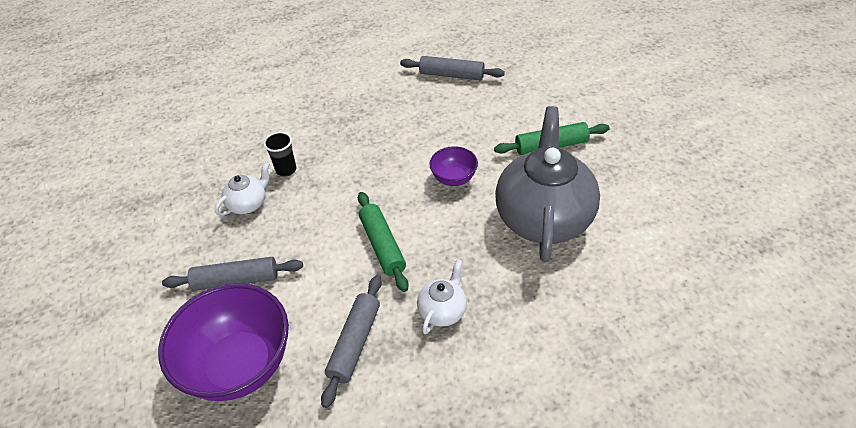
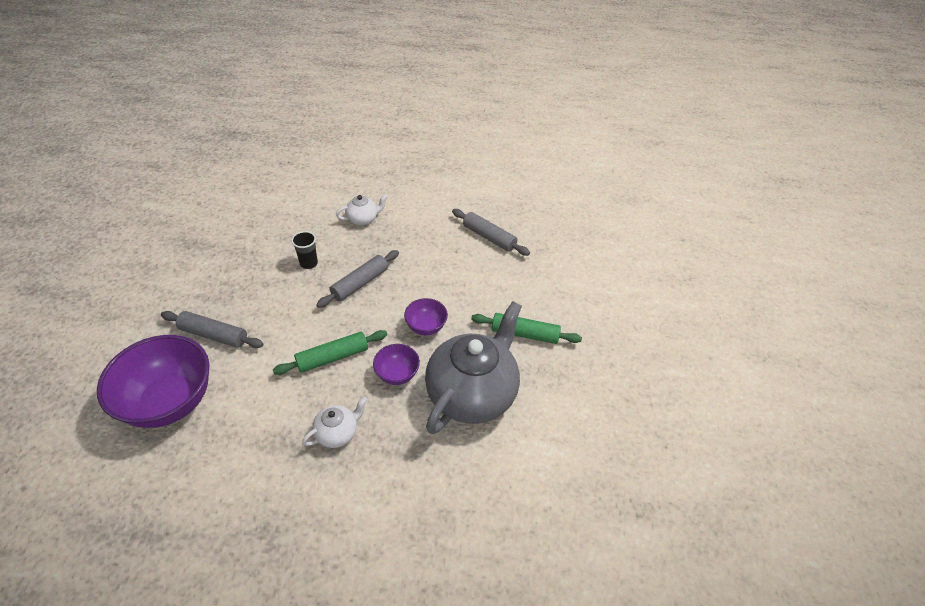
camera: 20 degrees right, 0 degrees up
(248, 204) = (264, 278): white teapot -> white teapot (363, 219)
(354, 343) = (257, 426): grey rolling pin -> grey rolling pin (360, 283)
(383, 246) = (333, 357): green rolling pin -> green rolling pin turned 60 degrees clockwise
(459, 232) = (397, 374): none -> purple bowl

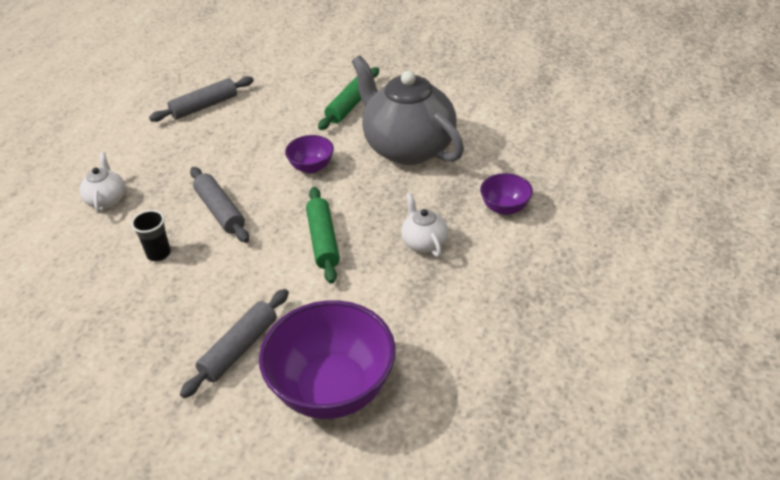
camera: 70 degrees left, 5 degrees down
(397, 374) = (366, 194): purple bowl -> purple bowl (505, 208)

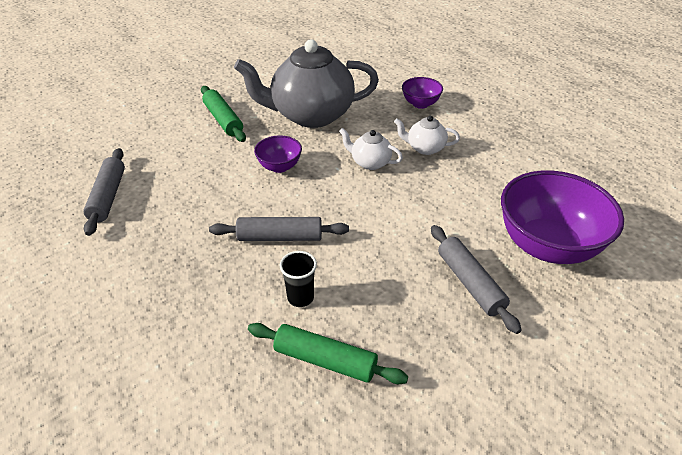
camera: 60 degrees left, 0 degrees up
(106, 199) = (172, 313): white teapot -> white teapot (370, 162)
(323, 240) = (378, 192): green rolling pin -> green rolling pin (325, 360)

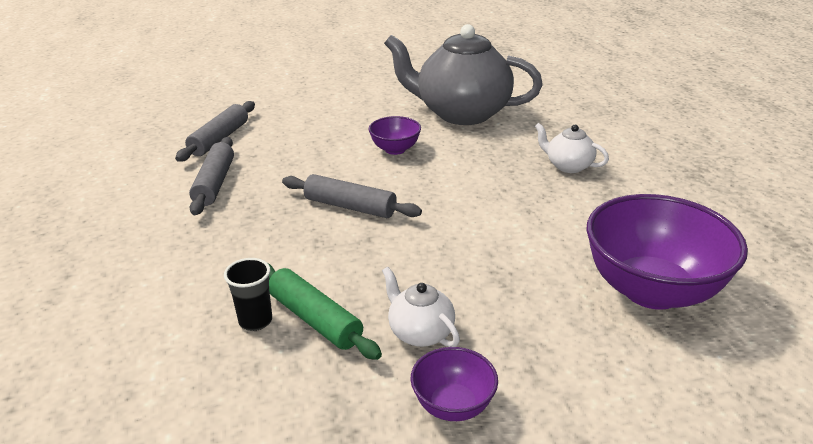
camera: 25 degrees right, 10 degrees down
(223, 120) = (369, 101): green rolling pin -> none
(300, 298) = (331, 261): black cup -> black cup (255, 321)
(370, 162) = (494, 166): white teapot -> white teapot (420, 332)
(420, 104) = (594, 126): purple bowl -> purple bowl (453, 405)
(470, 283) = (525, 299): grey rolling pin -> grey rolling pin (214, 183)

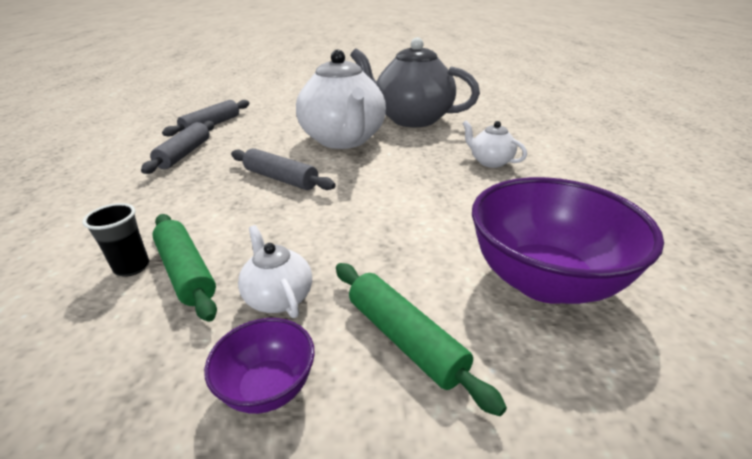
camera: 10 degrees right, 0 degrees up
(395, 149) = (343, 140): purple bowl -> white teapot
(548, 354) = (404, 339): none -> green rolling pin

